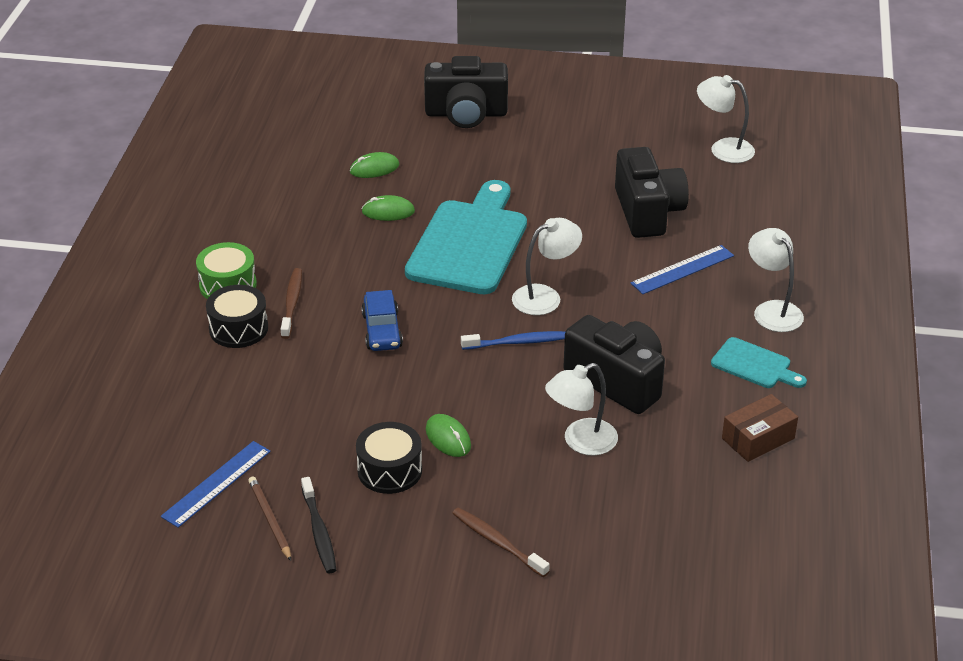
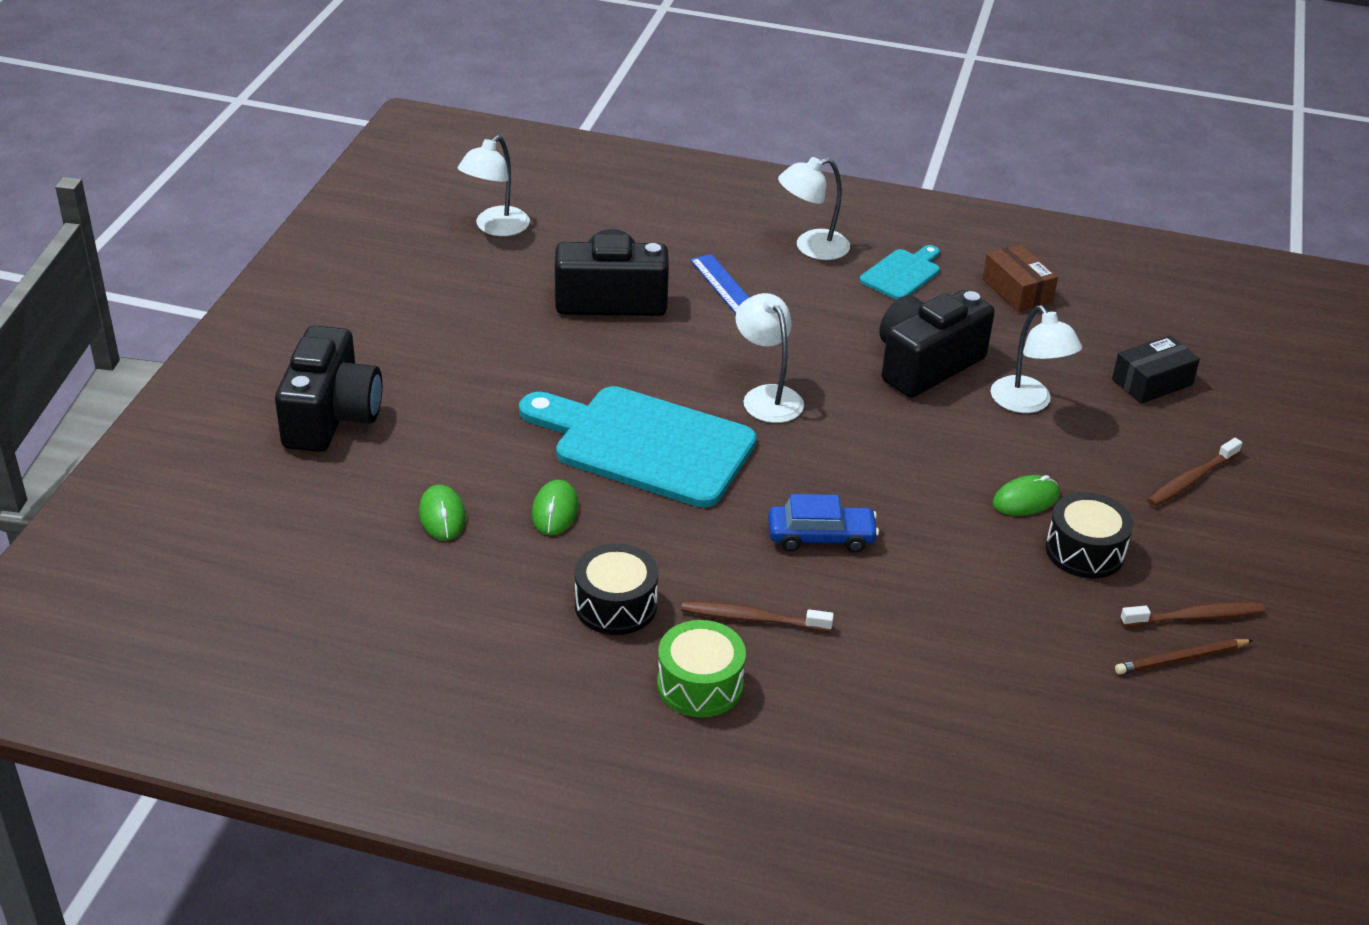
camera: 85 degrees left, 0 degrees up
(216, 483) = (1122, 707): blue ruler -> none
(238, 328) = (804, 676): black drum -> black drum (616, 605)
(319, 531) = (1195, 617): black toothbrush -> brown toothbrush
(517, 342) = (853, 428): blue toothbrush -> none
(639, 525) = (1152, 382): none -> black box

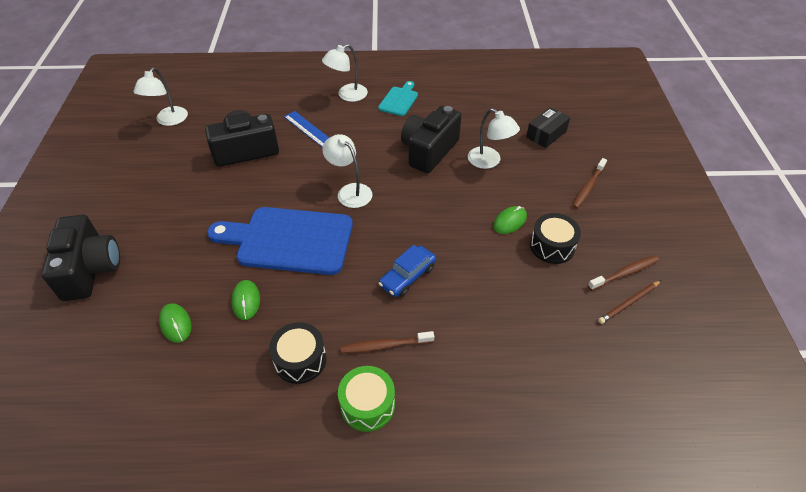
camera: 15 degrees left, 10 degrees up
(645, 445) = (289, 240): turquoise cutting board -> blue cutting board
(821, 537) = (407, 276): blue car -> blue car turned 150 degrees clockwise
(1017, 290) = (460, 97): brown box -> none

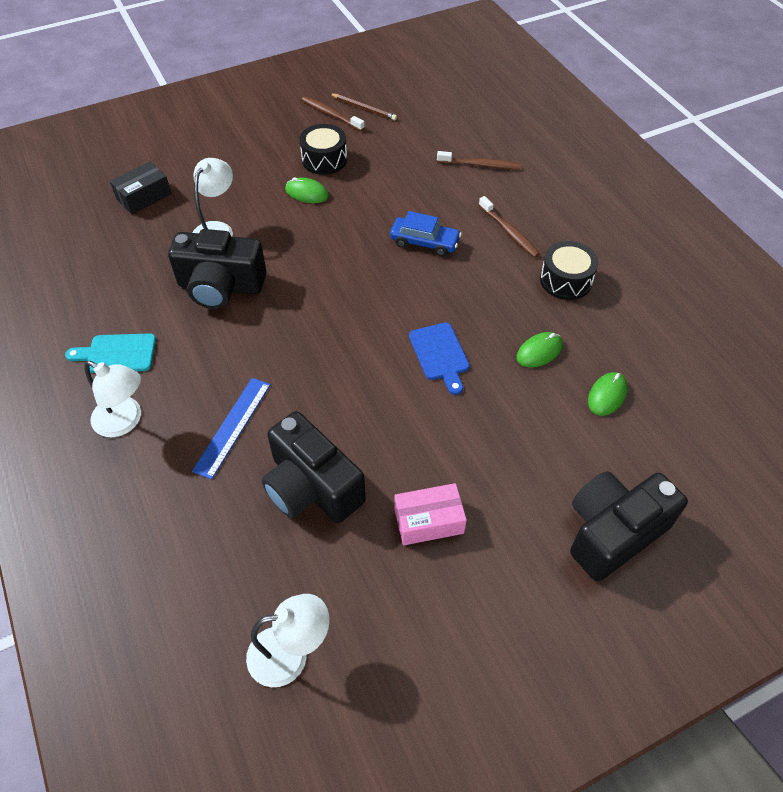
camera: 115 degrees left, 5 degrees up
(181, 189) = (429, 521): none -> pink box
(289, 240) = (440, 354): blue cutting board -> blue cutting board, size x0.48
(350, 191) = (331, 333): white lamp -> none
(367, 405) = (569, 223): green drum -> none
(546, 134) = (144, 196): black box -> black box turned 60 degrees counterclockwise
(588, 187) = (225, 151): brown toothbrush -> brown toothbrush (480, 165)

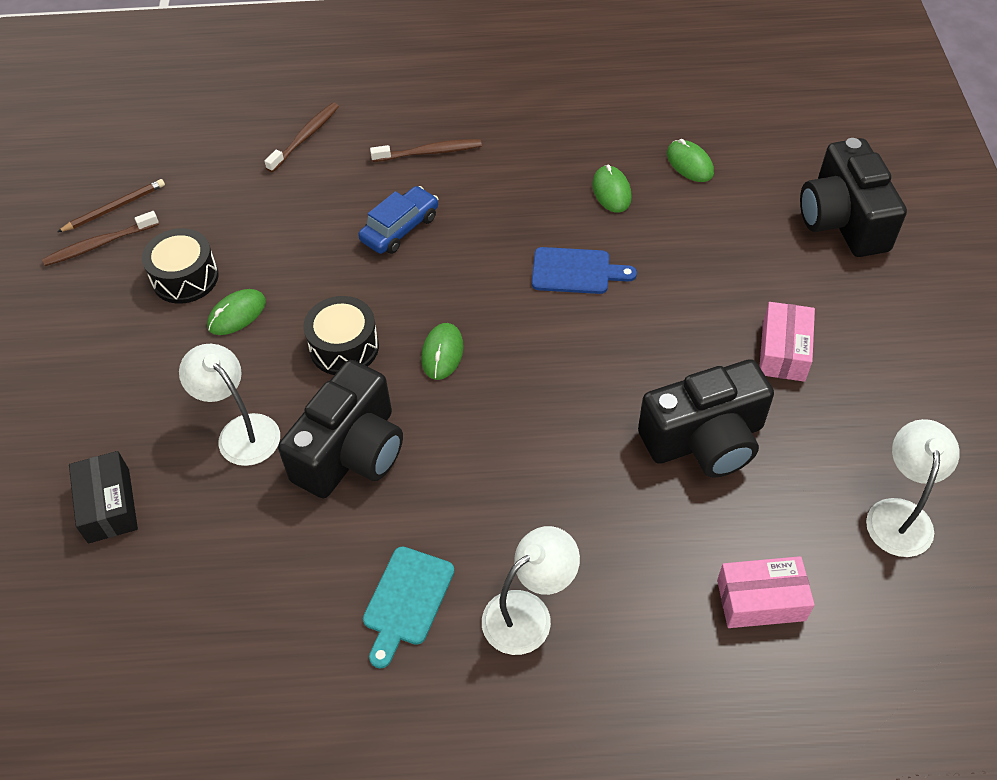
camera: 65 degrees left, 0 degrees up
(175, 565) = (761, 600): none -> pink box
(232, 426) = (588, 495): blue ruler -> none
(323, 303) = (442, 353): none -> green mouse
(565, 280) = (527, 135): black drum -> black drum (344, 347)

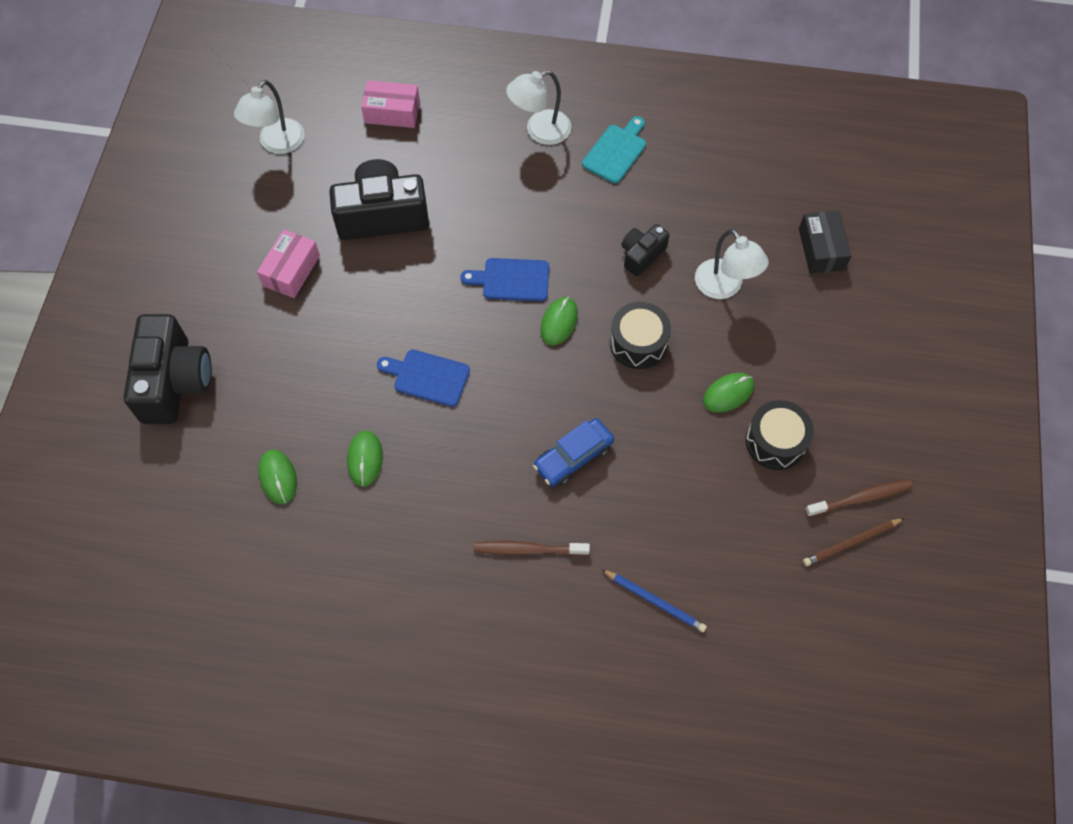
camera: 170 degrees left, 10 degrees up
(305, 137) = (655, 601): brown toothbrush -> blue pencil
(351, 452) = (641, 255): black camera -> black camera, size x0.53
(511, 390) = (511, 280): none -> blue cutting board

